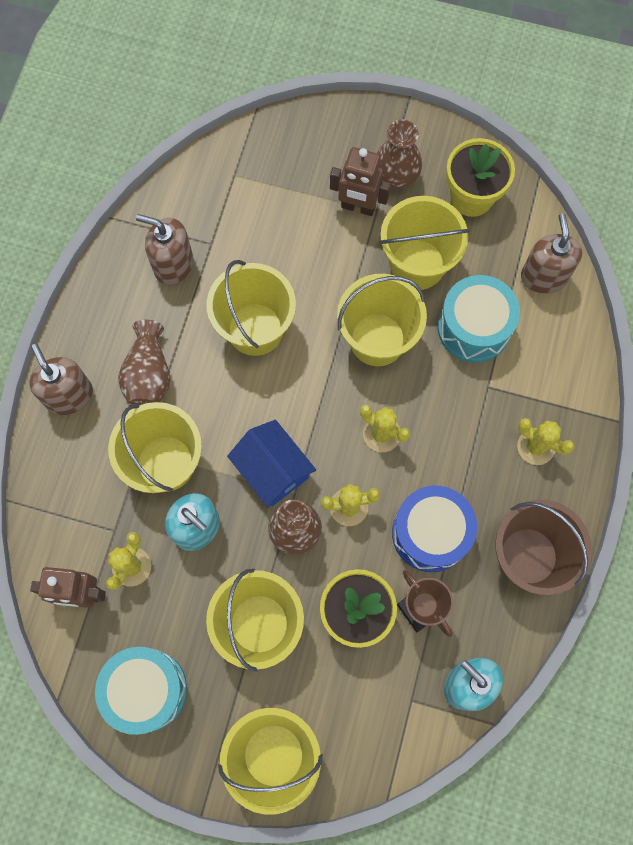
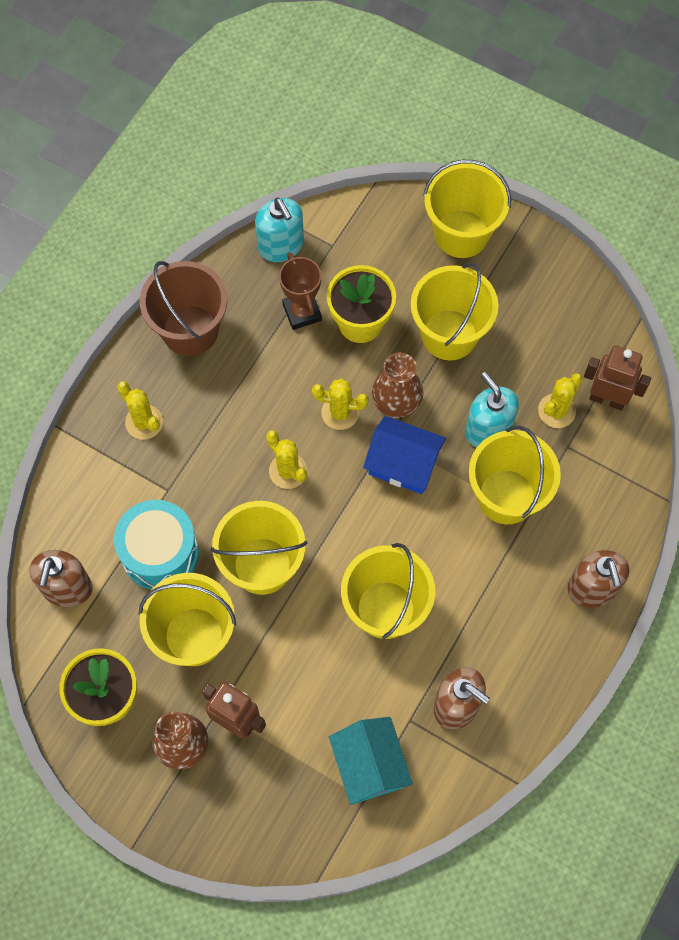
camera: 165 degrees left, 5 degrees down
(146, 690) = (561, 307): turquoise drum -> none
(149, 376) = (507, 588): brown vase -> none
(236, 200) = (369, 765): none -> turquoise house
(273, 470) = (403, 464): blue house -> blue house turned 45 degrees counterclockwise
(430, 533) = (271, 371): blue drum -> none

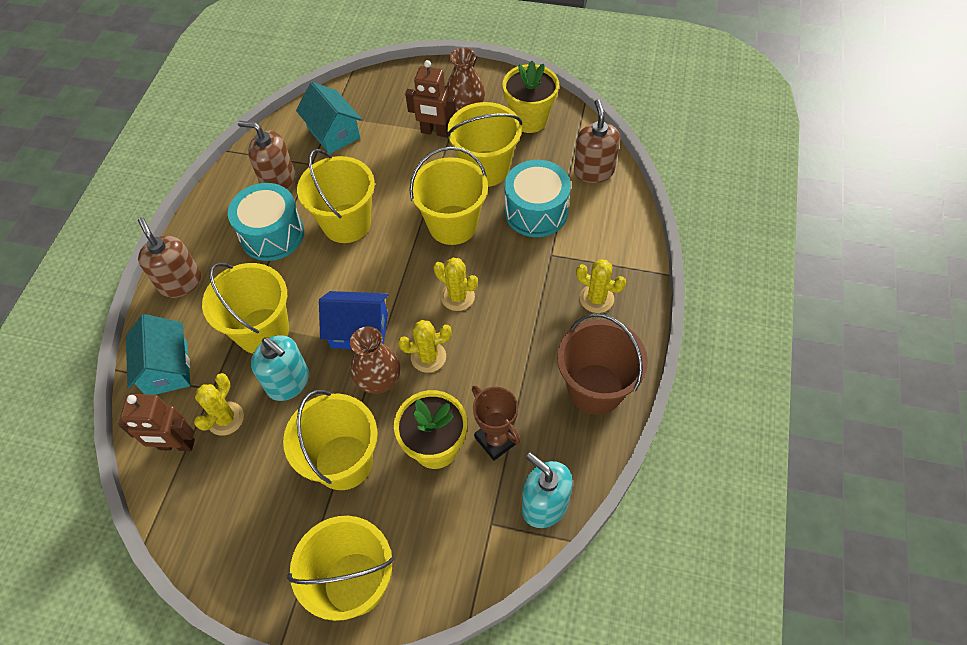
camera: 165 degrees right, 10 degrees down
(477, 622) = (272, 234): none -> turquoise drum
(613, 484) = (167, 368): none -> turquoise house

